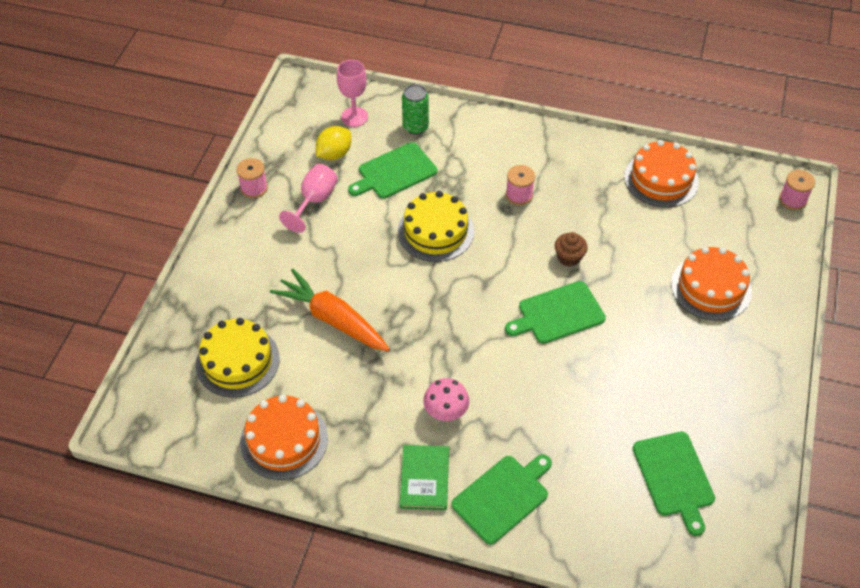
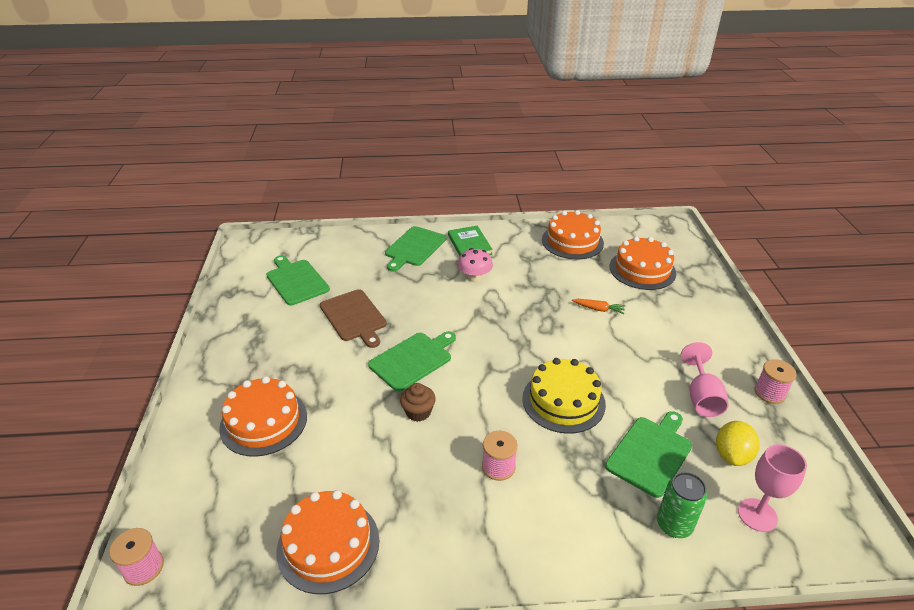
camera: 160 degrees right, 15 degrees down
(237, 361) = (642, 270): yellow cake -> orange cake
(333, 319) = (598, 309): orange carrot -> orange carrot, size x0.44
(609, 391) = (354, 317): none -> brown cutting board

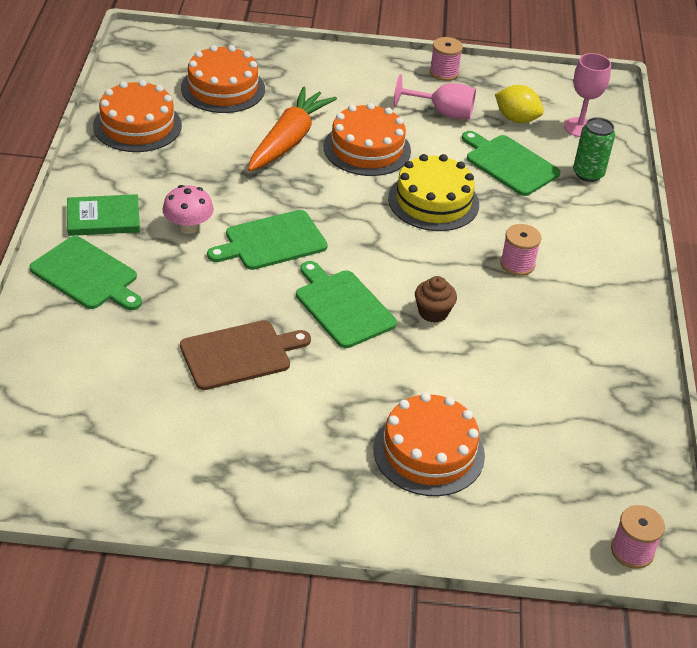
camera: 85 degrees left, 5 degrees up
(296, 281) = (125, 416): green cutting board -> green cutting board (272, 241)
(328, 544) = (605, 398): orange cake -> orange cake (367, 149)
(598, 309) = (288, 140): orange carrot -> orange carrot, size x2.30

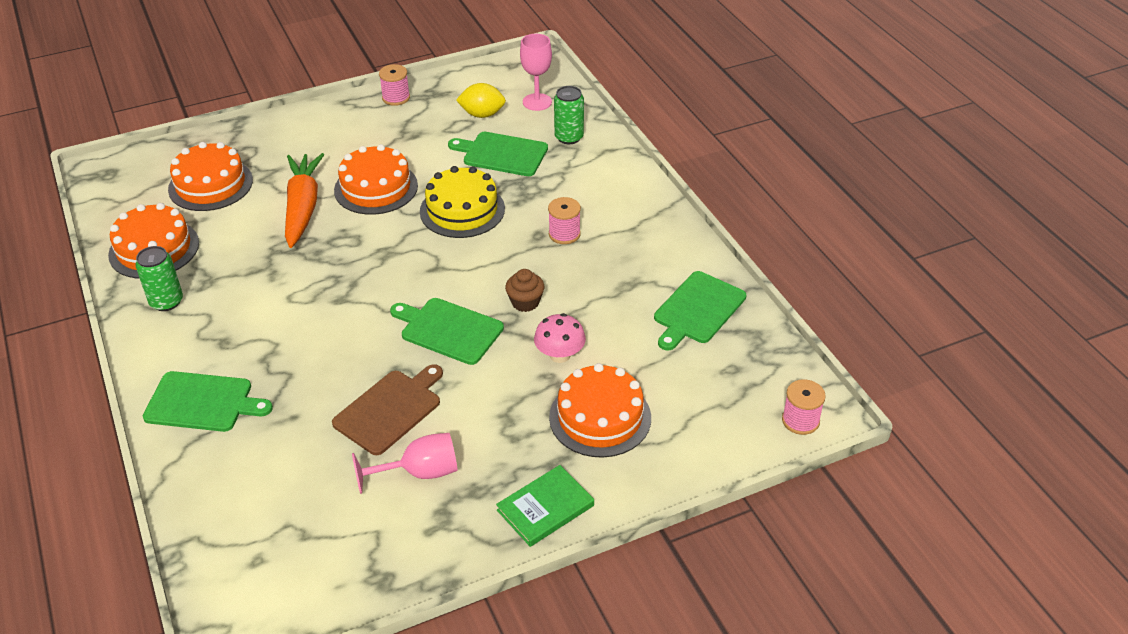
camera: 25 degrees left, 0 degrees up
(103, 218) = (182, 345): green book -> green book (545, 508)
(116, 175) = (166, 302): none -> green can
(188, 227) = (266, 320): pink mushroom -> pink mushroom (560, 355)
(272, 241) = (350, 301): green cutting board -> green cutting board (698, 310)
(443, 113) = (418, 132): pink goblet -> pink goblet (420, 473)

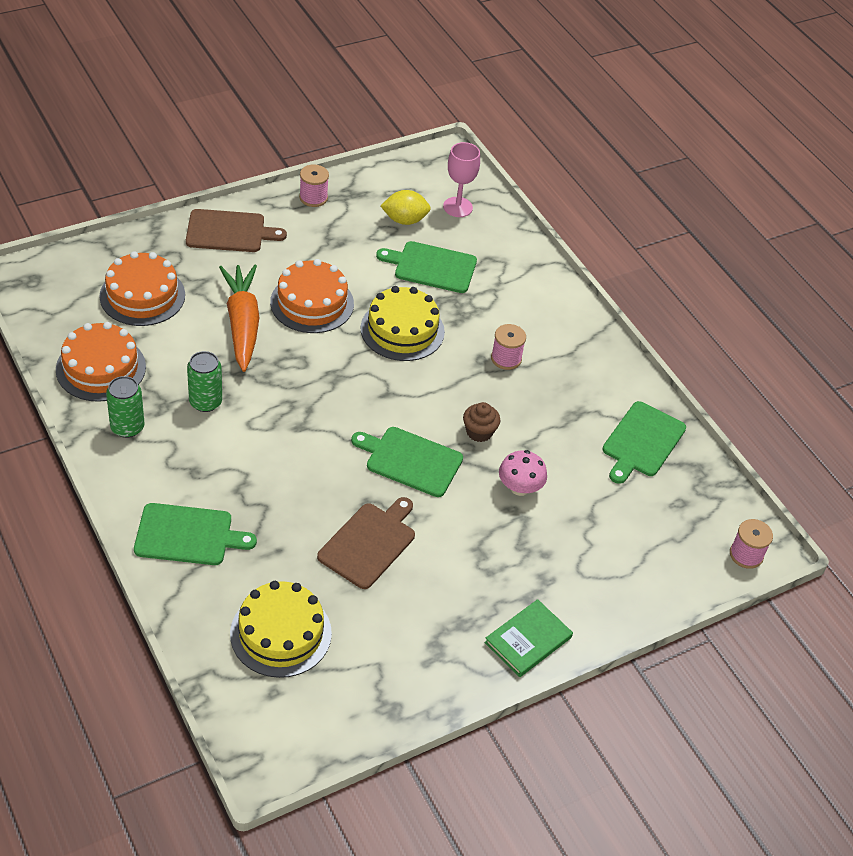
camera: 10 degrees left, 5 degrees up
(278, 499) = (280, 633): none -> yellow cake
(308, 128) = (229, 231): none -> brown cutting board
(420, 473) = (408, 606): pink goblet -> none
(569, 137) = (495, 249): green can -> green can (205, 402)
(600, 417) = (565, 551): orange cake -> none

